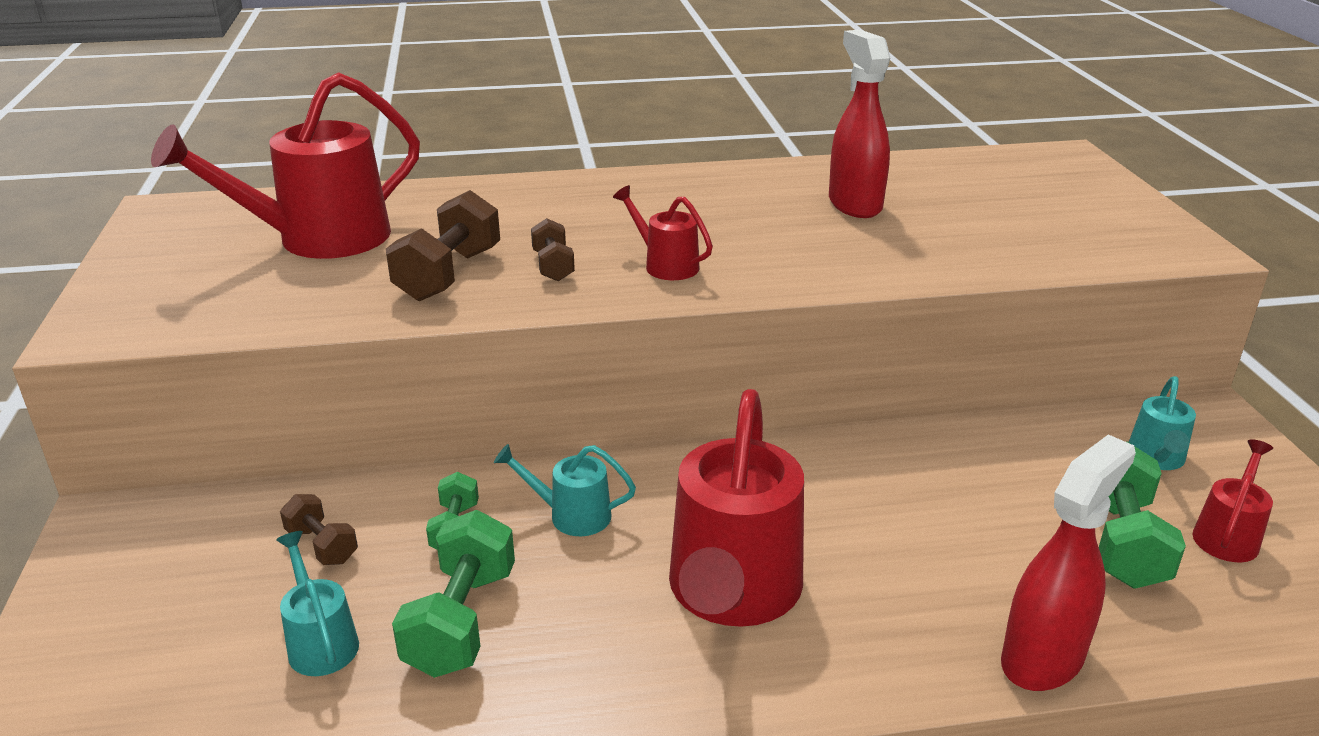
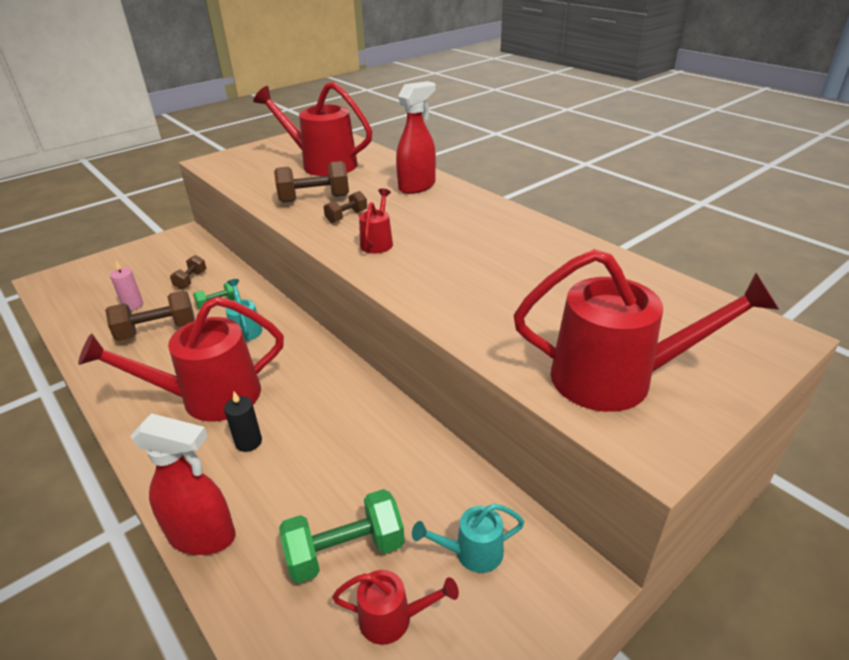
camera: 60 degrees right, 5 degrees up
(320, 641) = (133, 305): turquoise watering can -> pink candle
(461, 621) = (157, 330): green dumbbell -> brown dumbbell
(854, 204) = (534, 272): red spray bottle -> red spray bottle (417, 186)
(872, 575) = (248, 442): none -> black candle
(1085, 231) = (617, 378): none -> red watering can

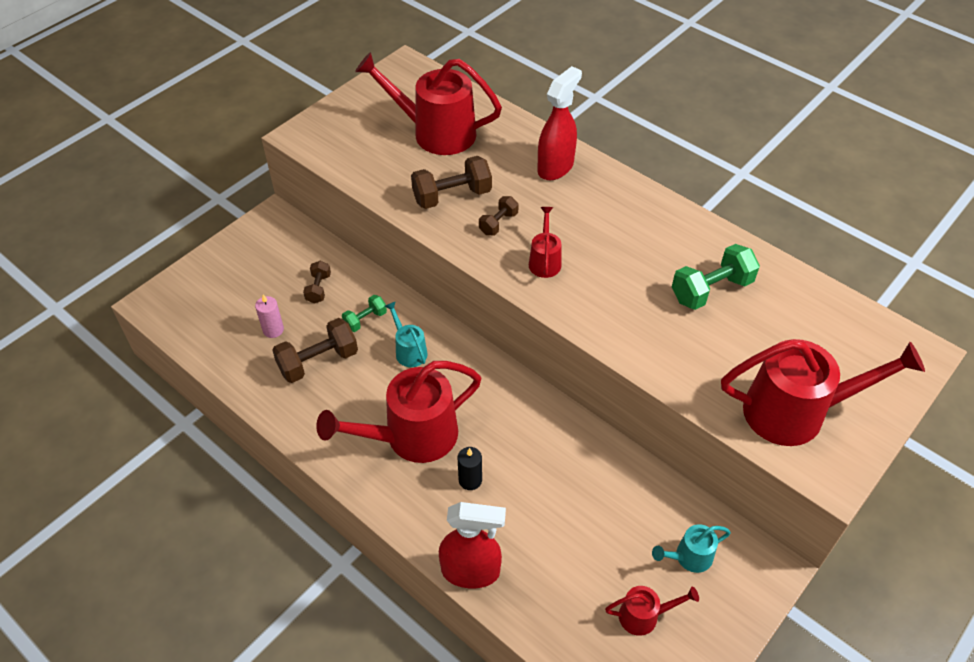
camera: 10 degrees left, 15 degrees up
(345, 551) = (591, 569): green dumbbell -> green dumbbell (711, 290)

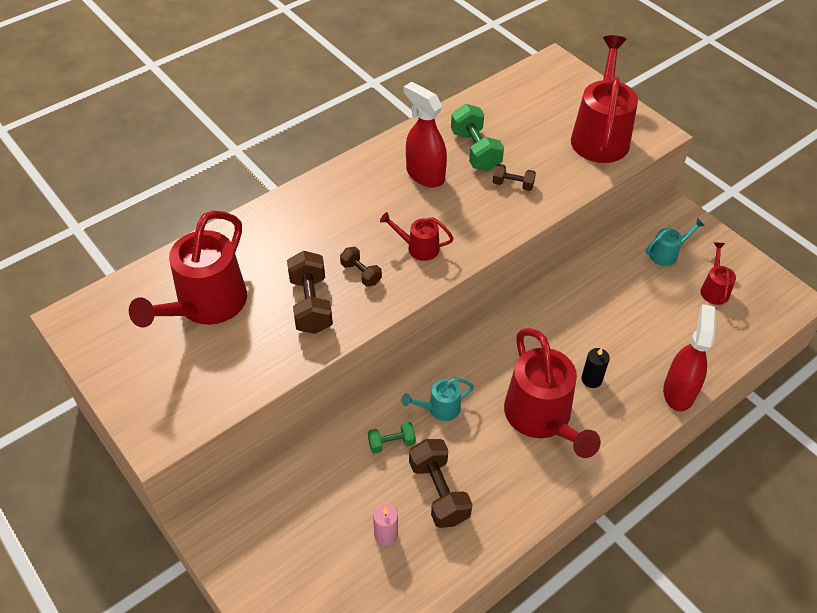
camera: 80 degrees left, 0 degrees up
(318, 289) = (336, 484): brown dumbbell -> brown dumbbell (513, 184)
(365, 320) = (391, 443): green dumbbell -> green dumbbell turned 75 degrees counterclockwise
(555, 167) = (296, 218): red spray bottle -> red spray bottle (425, 175)
(688, 557) = (667, 253): turquoise watering can -> turquoise watering can turned 105 degrees counterclockwise

